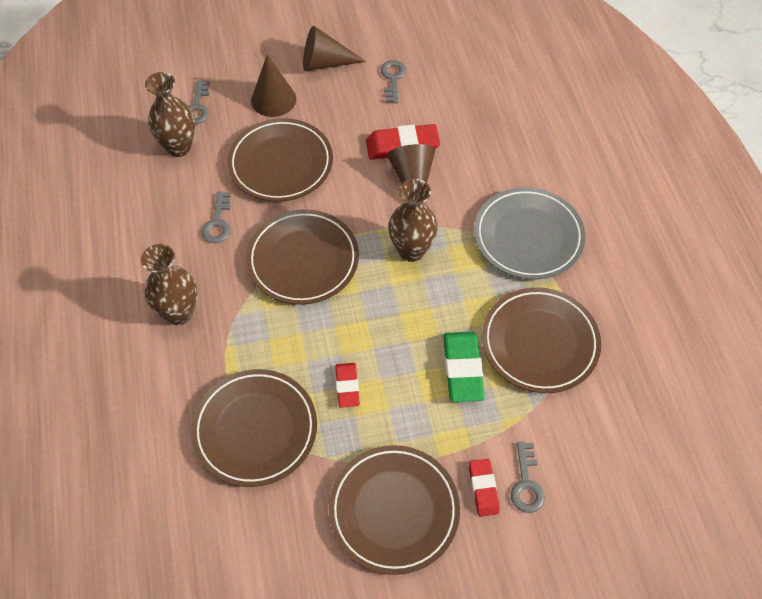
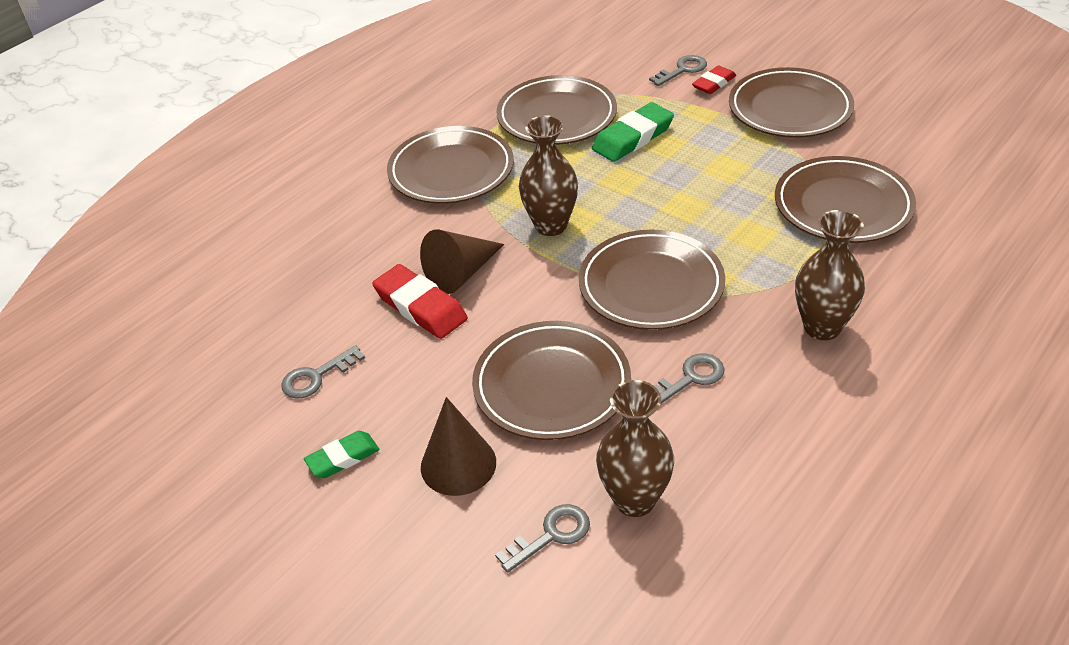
camera: 125 degrees left, 15 degrees down
(325, 63) = (343, 458): brown cone -> green eraser
(347, 386) = (734, 182): red eraser -> none
(528, 236) = (451, 171): grey plate -> brown plate

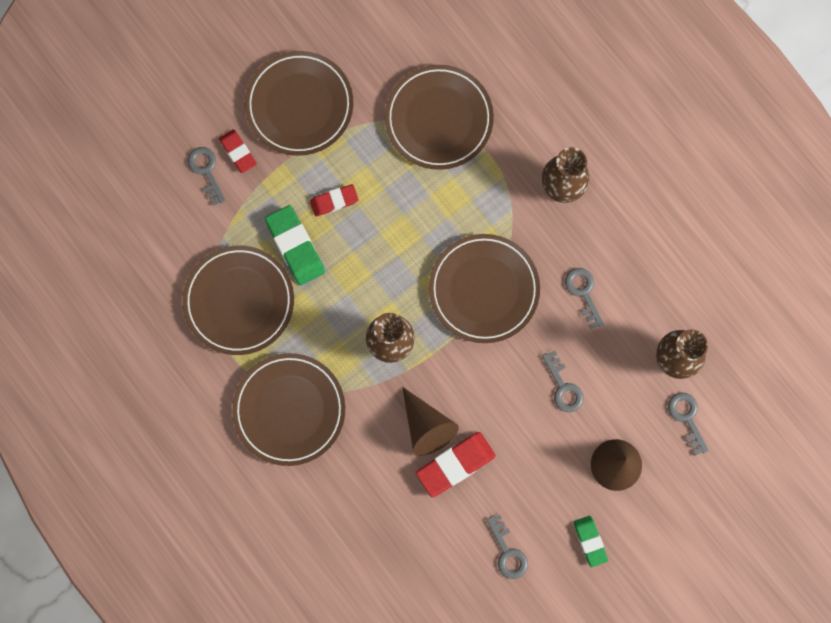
camera: 80 degrees left, 35 degrees up
(552, 385) = (563, 387): brown plate -> grey key
(697, 152) = (334, 201): none -> red eraser

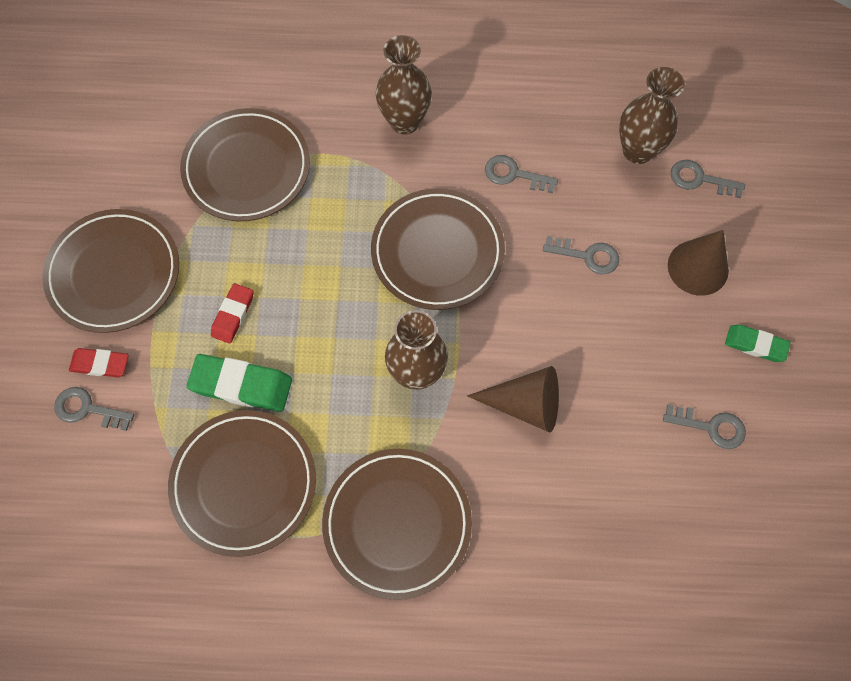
camera: 50 degrees left, 10 degrees down
(455, 464) = (585, 407): red eraser -> none

